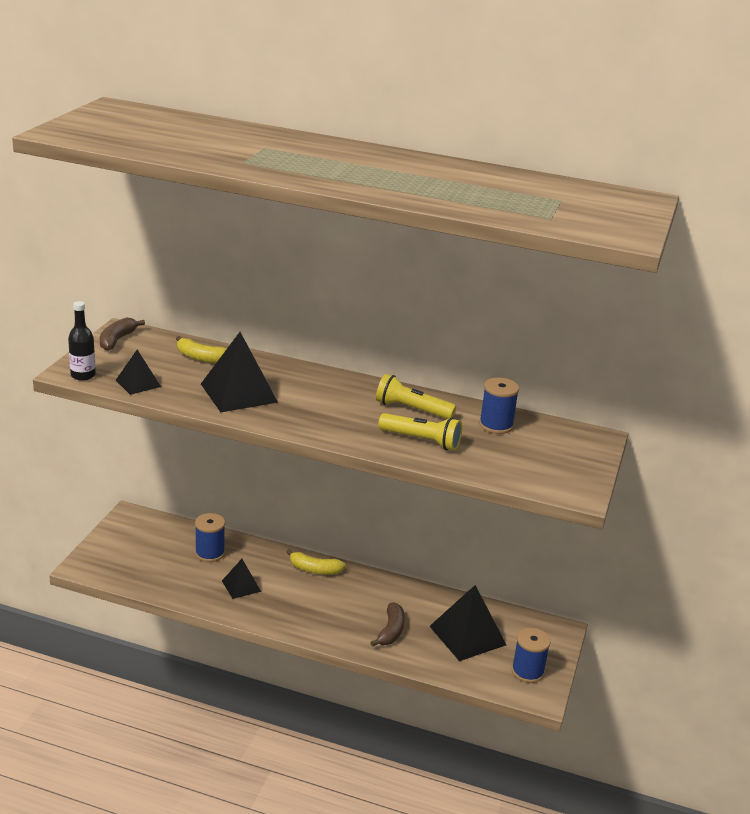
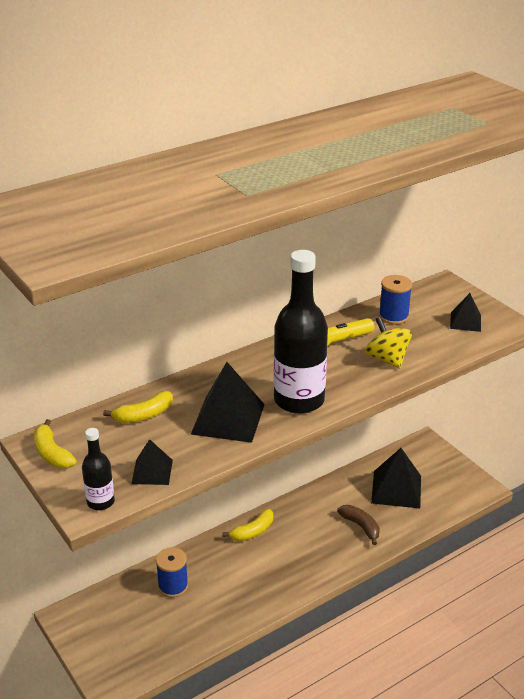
camera: 50 degrees left, 5 degrees up
(117, 340) = (52, 453): brown banana -> yellow banana
(241, 586) = (234, 587): black pyramid -> black pyramid (465, 322)
(302, 416) = (299, 400): none -> black bottle
(421, 440) = (387, 359): yellow flashlight -> yellow spinning top
(527, 671) = (455, 481): blue spool -> none

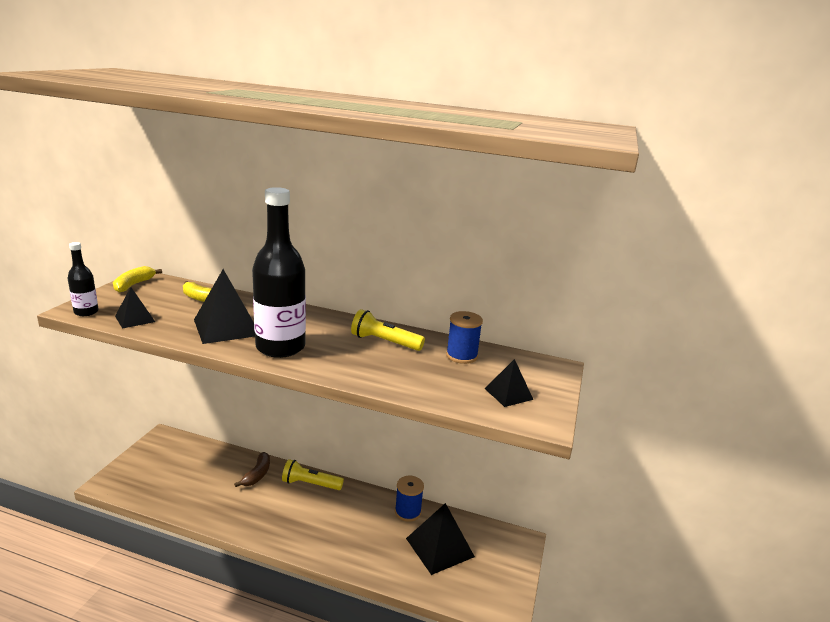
camera: 50 degrees right, 10 degrees down
(173, 586) = (222, 470): blue spool -> blue spool (408, 512)
(252, 531) = (310, 484): yellow banana -> yellow flashlight
(360, 526) = (370, 544): brown banana -> brown banana (257, 475)
(387, 359) = (390, 370): yellow spinning top -> none

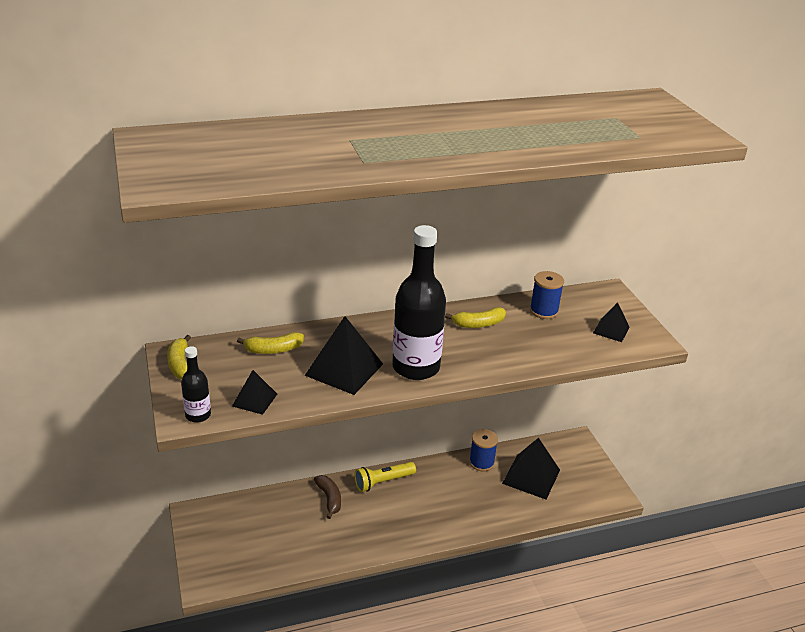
camera: 35 degrees left, 10 degrees up
(384, 342) = (478, 324): yellow flashlight -> yellow banana

